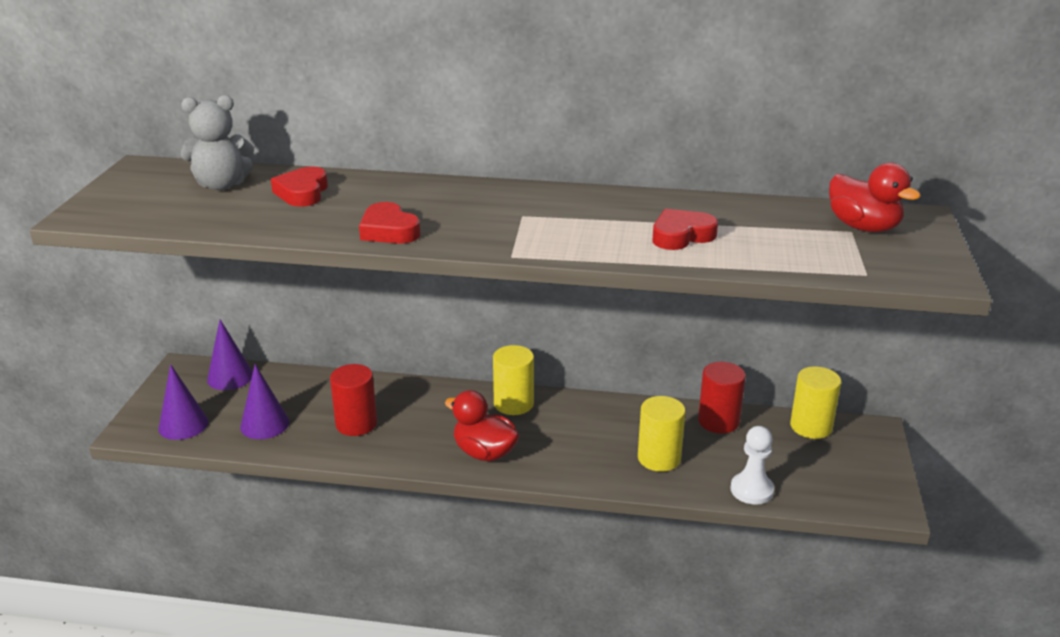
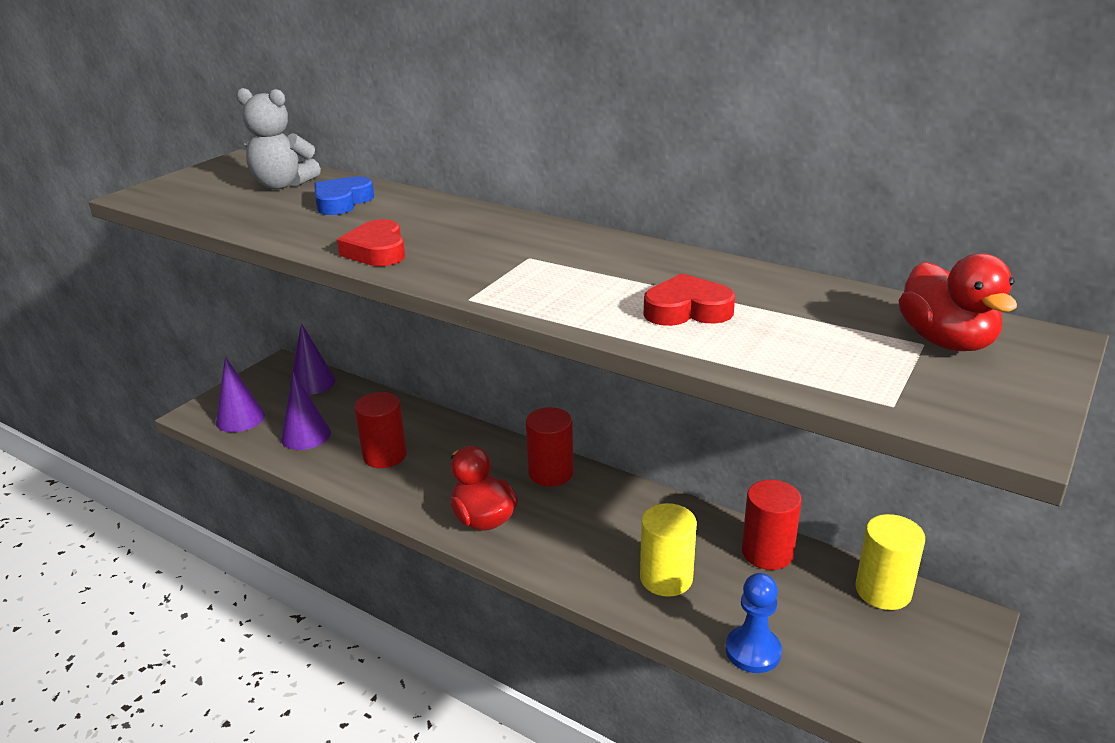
camera: 25 degrees right, 0 degrees up
(302, 193) = (342, 202): red heart -> blue heart
(513, 404) = (550, 473): yellow cylinder -> red cylinder
(751, 490) = (753, 651): white pawn -> blue pawn

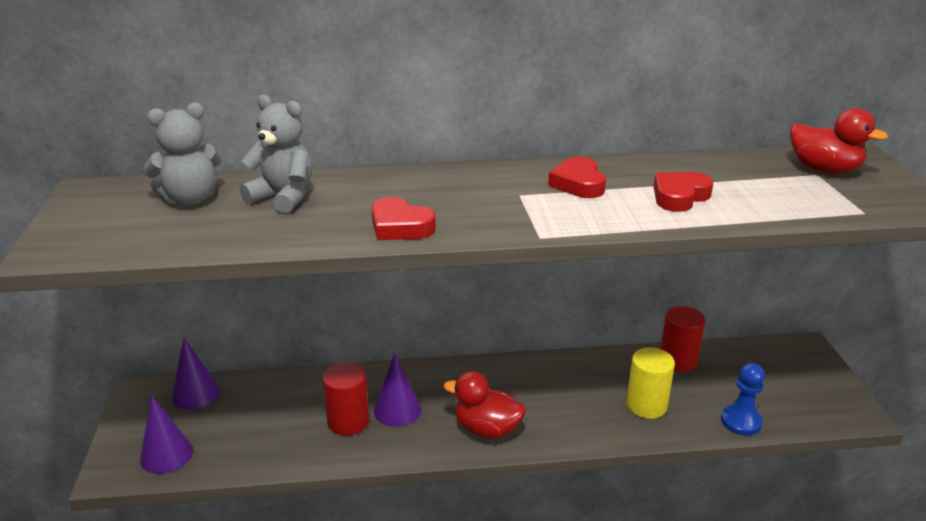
camera: 40 degrees left, 0 degrees up
(306, 435) = (254, 439): purple cone -> purple cone (397, 410)
(342, 202) = (283, 197): blue heart -> grey teddy bear
(550, 473) = (489, 374): red cylinder -> none
(605, 265) = (578, 184): none -> red heart
(883, 591) = (755, 352): yellow cylinder -> none

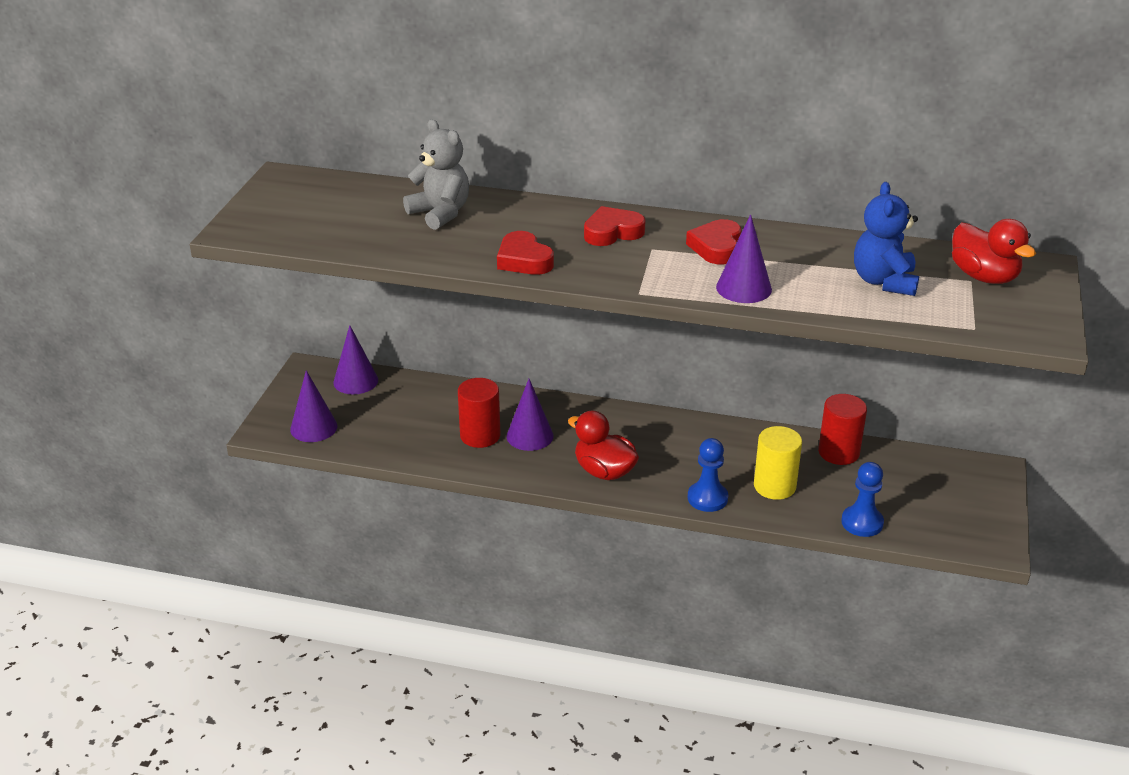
camera: 20 degrees right, 5 degrees up
(191, 199) = (362, 201): grey teddy bear -> none
(596, 432) = (707, 498): none -> blue pawn
(635, 214) = (743, 288): none -> purple cone
(679, 196) = (803, 278): red heart -> red heart (612, 232)
(750, 187) = (884, 282): none -> blue teddy bear

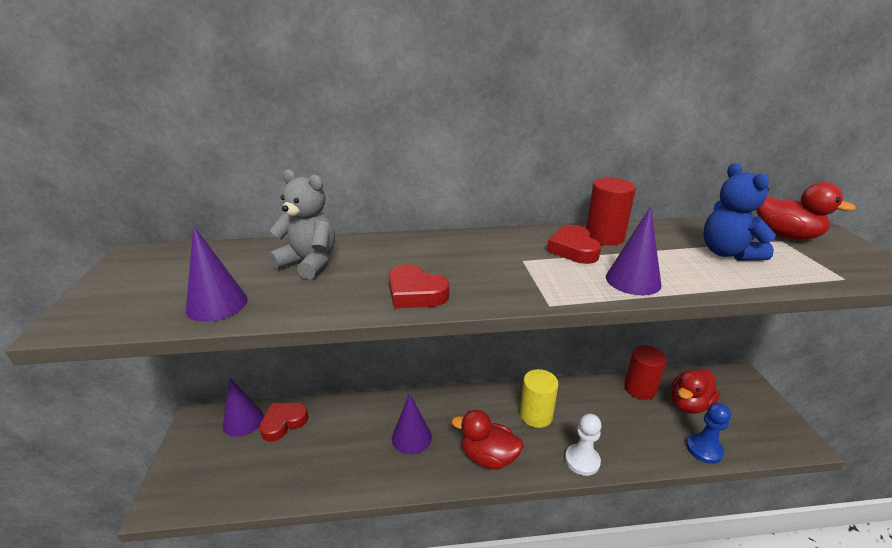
camera: 20 degrees left, 5 degrees down
(313, 427) = (211, 484): purple cone -> purple cone (217, 304)
(480, 435) = (370, 449): red cylinder -> red cylinder (604, 237)
(612, 232) = (478, 252): red heart -> red heart (283, 423)
(707, 498) = (582, 460): blue pawn -> white pawn
(774, 486) = (621, 433): yellow cylinder -> yellow cylinder (536, 415)
(887, 481) = (689, 404): none -> red duck

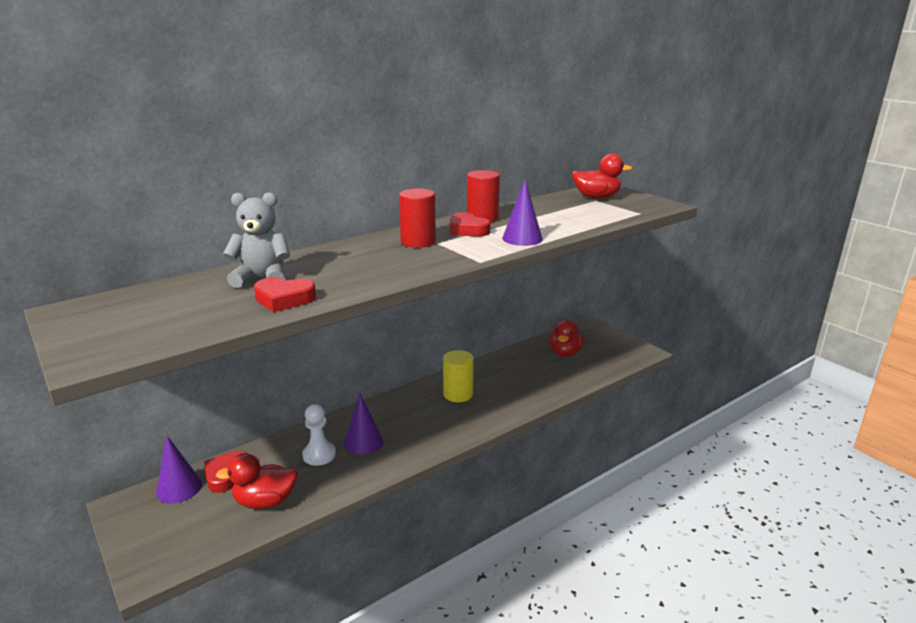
camera: 30 degrees left, 5 degrees down
(217, 304) = (217, 318): purple cone -> none
(415, 293) = (378, 276): red heart -> red heart (284, 299)
(488, 457) = (438, 432): red duck -> red duck (265, 501)
(582, 460) = (510, 410): white pawn -> white pawn (319, 455)
(640, 389) = (525, 353): red cylinder -> red cylinder (418, 242)
(704, 449) = (588, 375): blue pawn -> none
(727, 253) = (569, 213): blue teddy bear -> none

